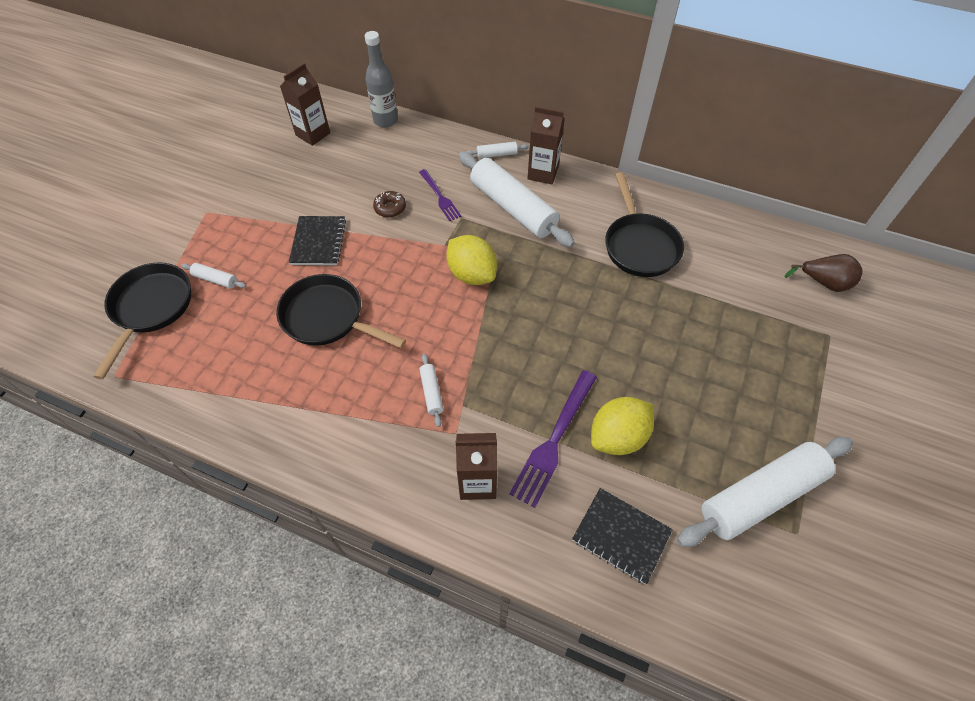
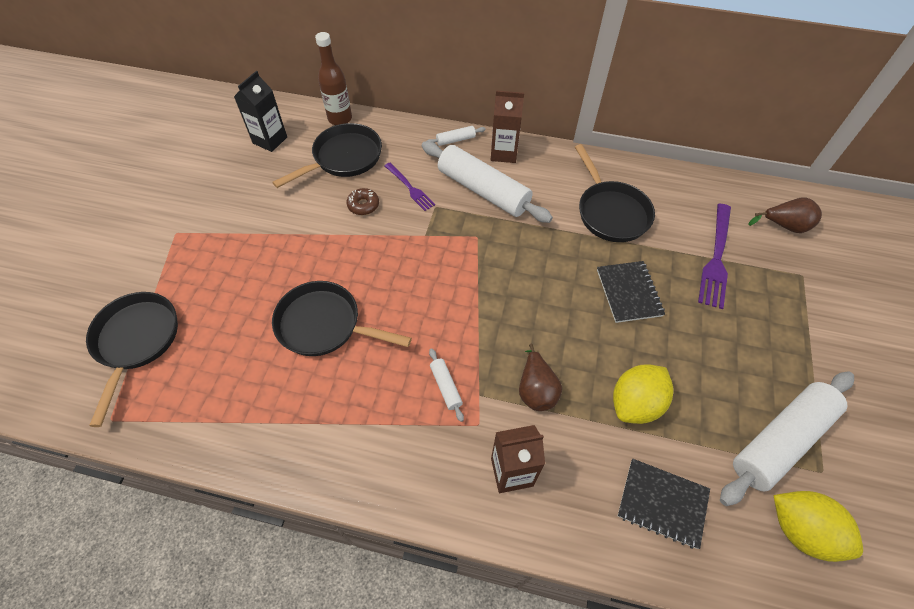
camera: 10 degrees left, 0 degrees up
(216, 279) = (200, 301): white rolling pin -> none
(313, 134) = (270, 140): brown carton -> black carton
(318, 242) = (298, 248): black notebook -> black notebook (629, 292)
(381, 160) = (344, 158): none -> black pan
(385, 120) = (340, 119): grey bottle -> brown bottle
(472, 274) = (458, 261): yellow lemon -> yellow lemon (801, 530)
(520, 408) = (536, 389): none -> brown pear
(554, 440) = (576, 416): purple fork -> purple fork (716, 258)

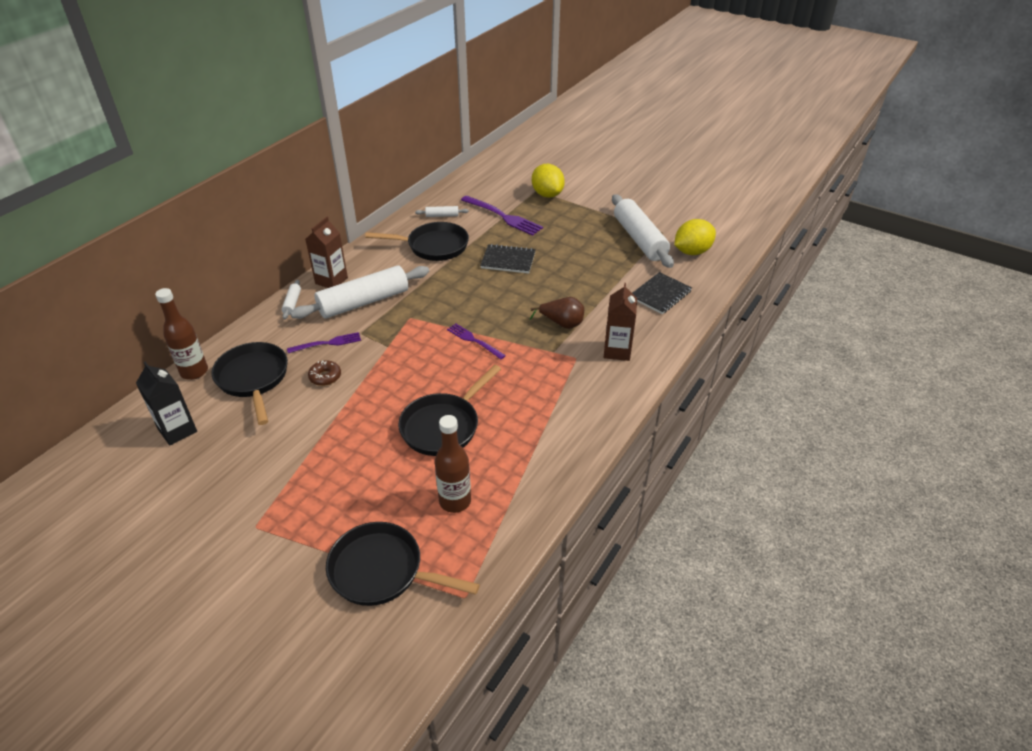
camera: 70 degrees left, 15 degrees down
(225, 371) = (455, 501): none -> brown bottle
(446, 387) = (538, 367): white rolling pin -> white rolling pin (442, 215)
(465, 307) = (474, 341): none -> purple fork
(635, 403) = (592, 284): yellow lemon -> yellow lemon (547, 194)
(784, 226) = (495, 183): brown pear -> none

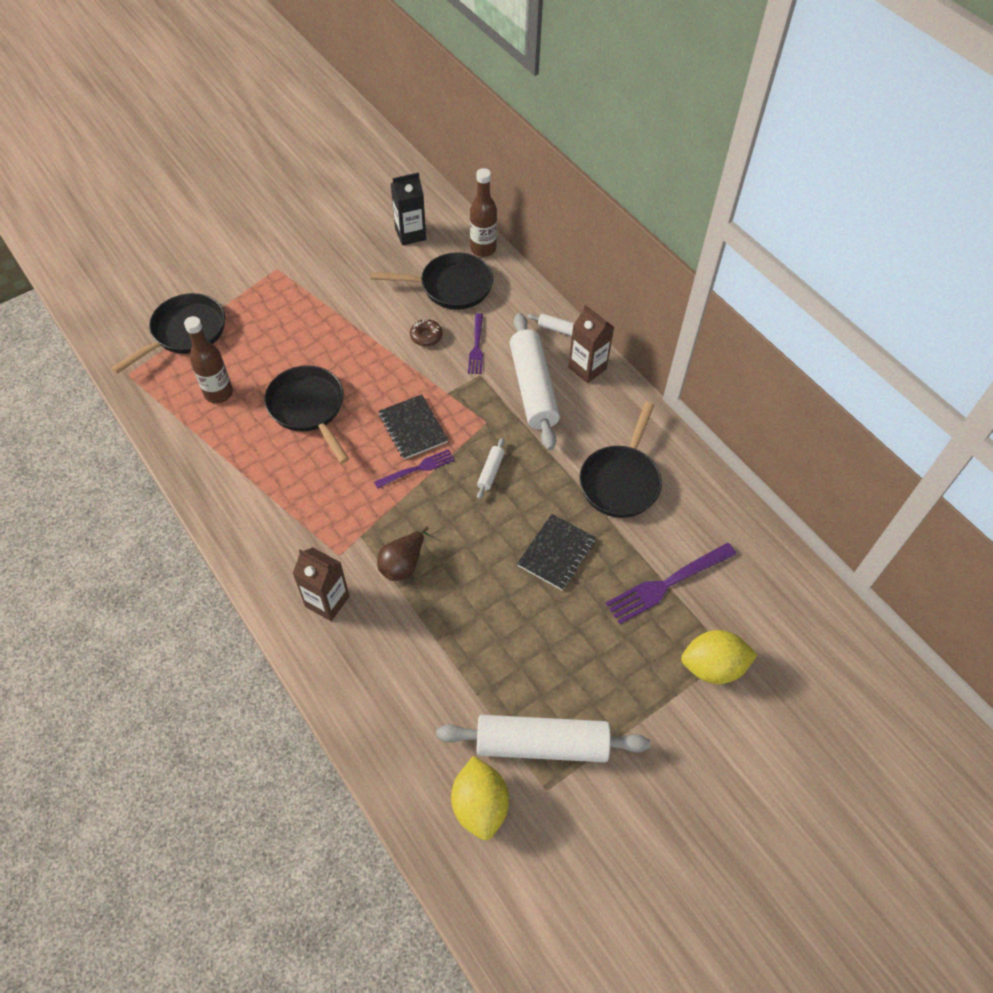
camera: 110 degrees right, 15 degrees up
(442, 215) = (694, 511): white rolling pin -> white rolling pin (490, 471)
(660, 294) = (403, 705): black notebook -> black notebook (413, 428)

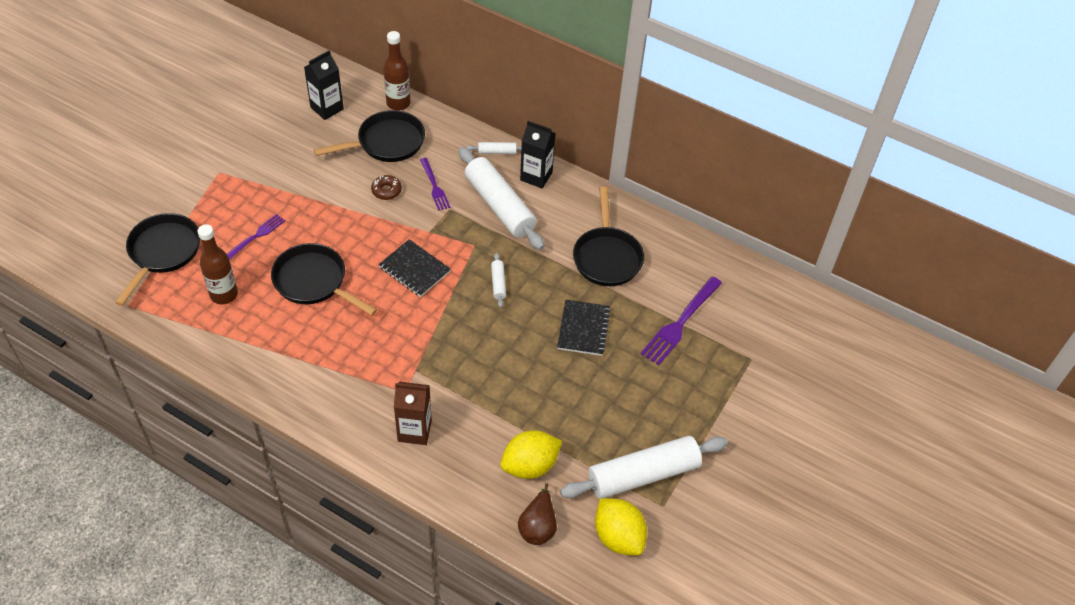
camera: 25 degrees left, 5 degrees down
(403, 564) = (463, 380): brown pear -> brown pear (538, 526)
(417, 469) = (435, 301): purple fork -> purple fork (256, 236)
(587, 368) = (536, 176): brown carton -> black carton
(713, 667) = (743, 372): yellow lemon -> yellow lemon (530, 465)

